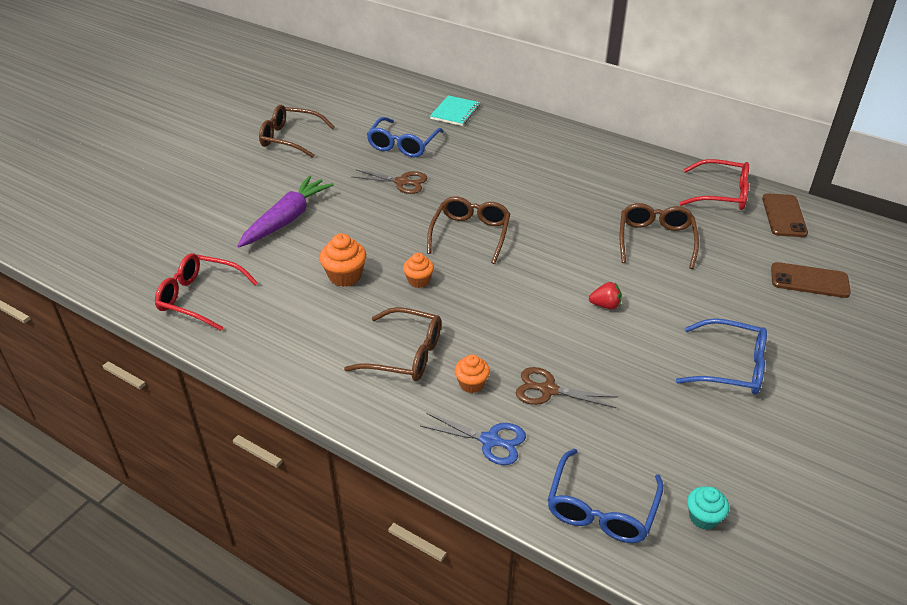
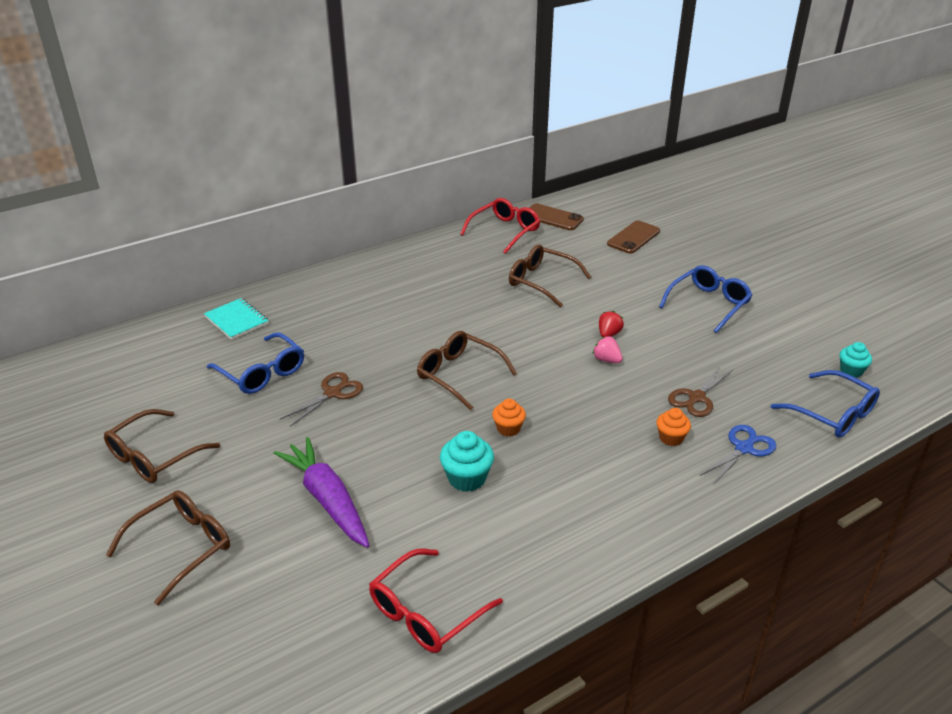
camera: 65 degrees left, 5 degrees down
(345, 276) = (467, 478): orange cupcake -> turquoise cupcake
(405, 354) = (612, 468): brown glasses -> brown glasses (181, 547)
(561, 314) = (606, 360): none -> pink strawberry

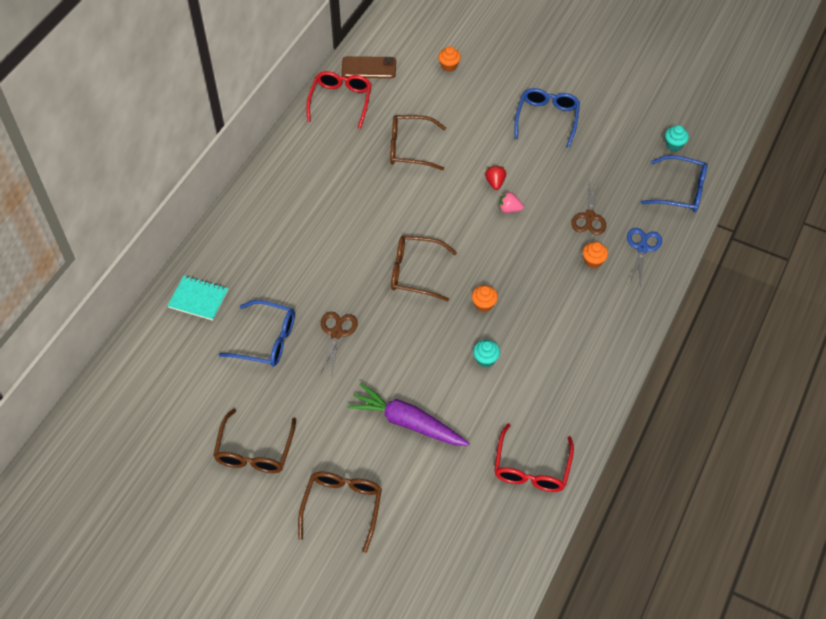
camera: 30 degrees left, 20 degrees up
(467, 478) = (485, 359): turquoise cupcake -> turquoise cupcake, size x0.66
(633, 237) = (449, 66): brown phone -> orange cupcake

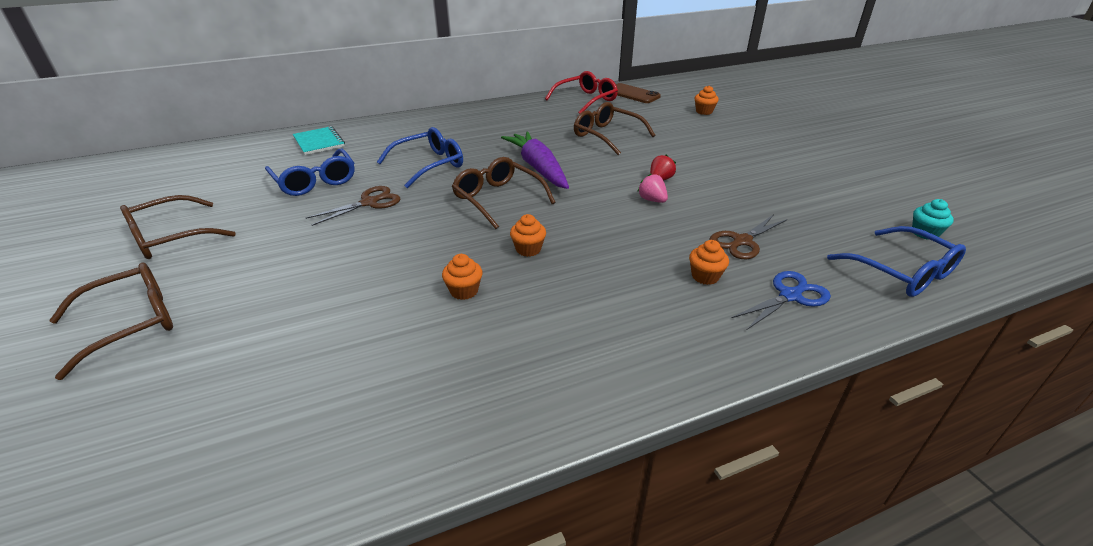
camera: 40 degrees right, 20 degrees down
(408, 422) = (308, 295): purple carrot -> purple carrot (538, 168)
(485, 359) = (464, 291): turquoise cupcake -> orange cupcake
(531, 468) = (347, 433): red glasses -> none
(547, 119) = (769, 164): blue glasses -> blue glasses (429, 165)

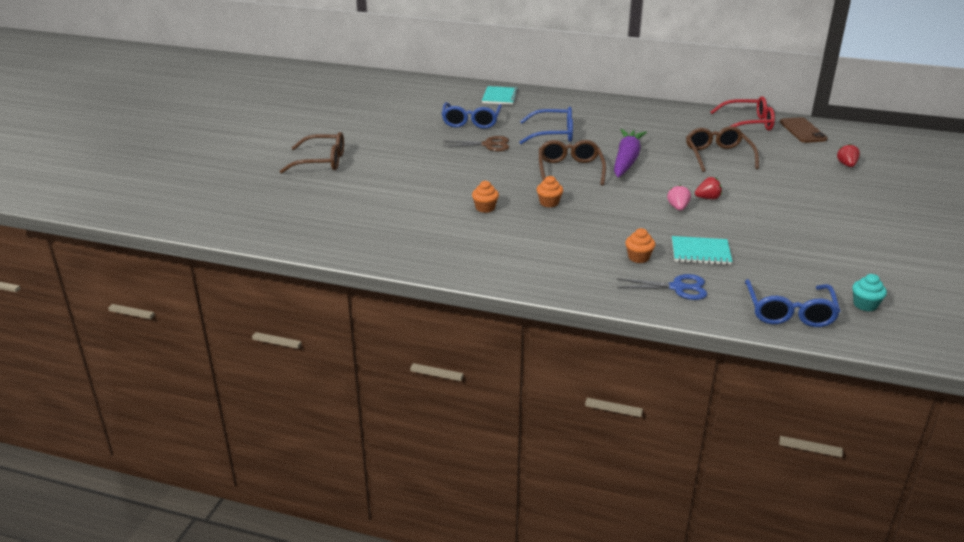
camera: 40 degrees right, 5 degrees down
(170, 237) = (368, 128): brown glasses -> none
(704, 111) = (846, 165): orange cupcake -> red strawberry
(742, 241) = (700, 252): brown scissors -> turquoise notebook

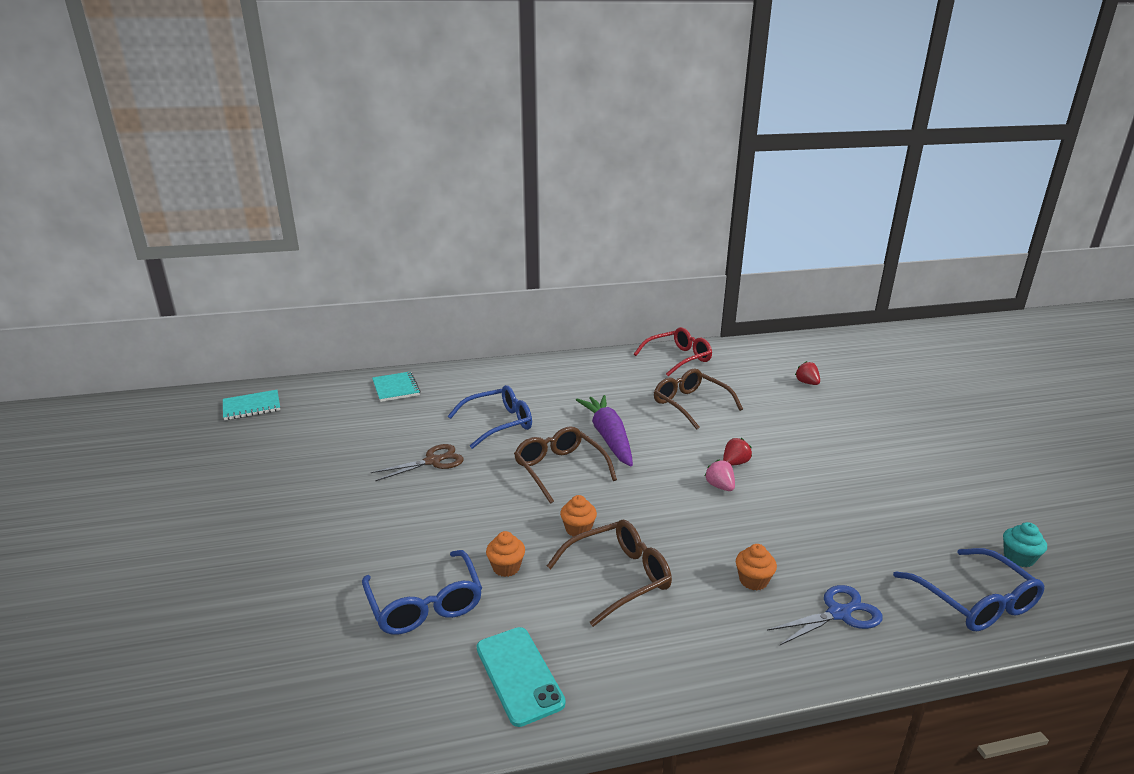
camera: 30 degrees left, 5 degrees down
(321, 161) = (206, 563): brown glasses -> brown glasses (618, 577)
(449, 252) = (519, 675): none -> turquoise phone
(471, 122) = (385, 432): blue glasses -> blue glasses (425, 604)
(700, 252) = (805, 545): turquoise notebook -> turquoise notebook (252, 406)
(802, 131) = (731, 354): brown phone -> none

